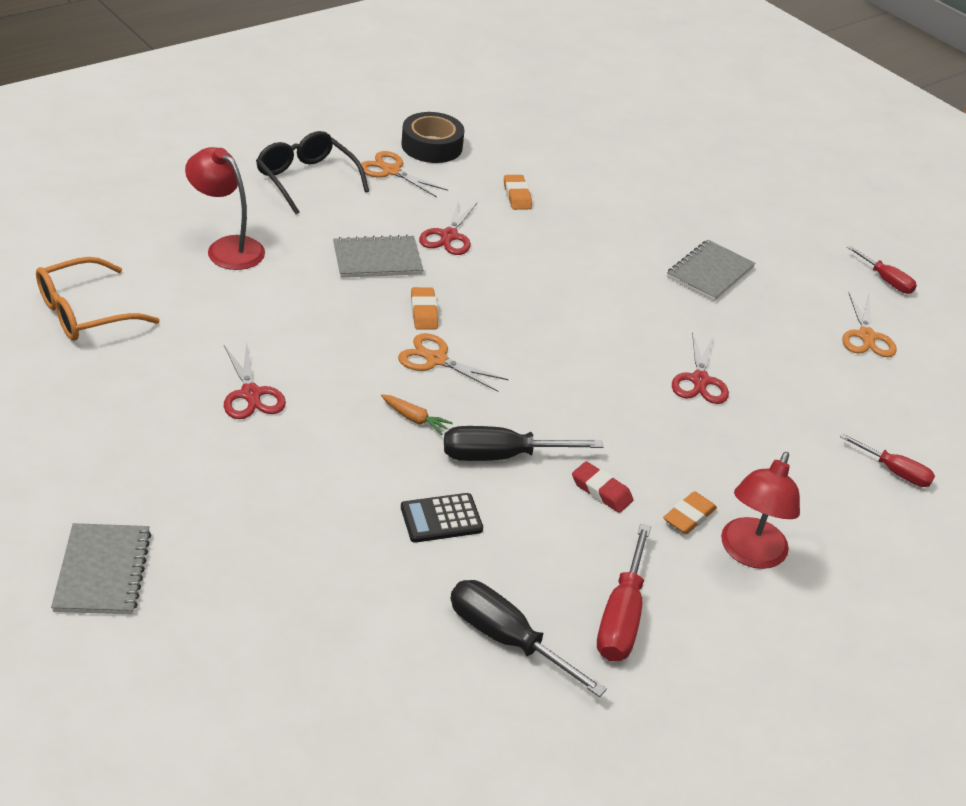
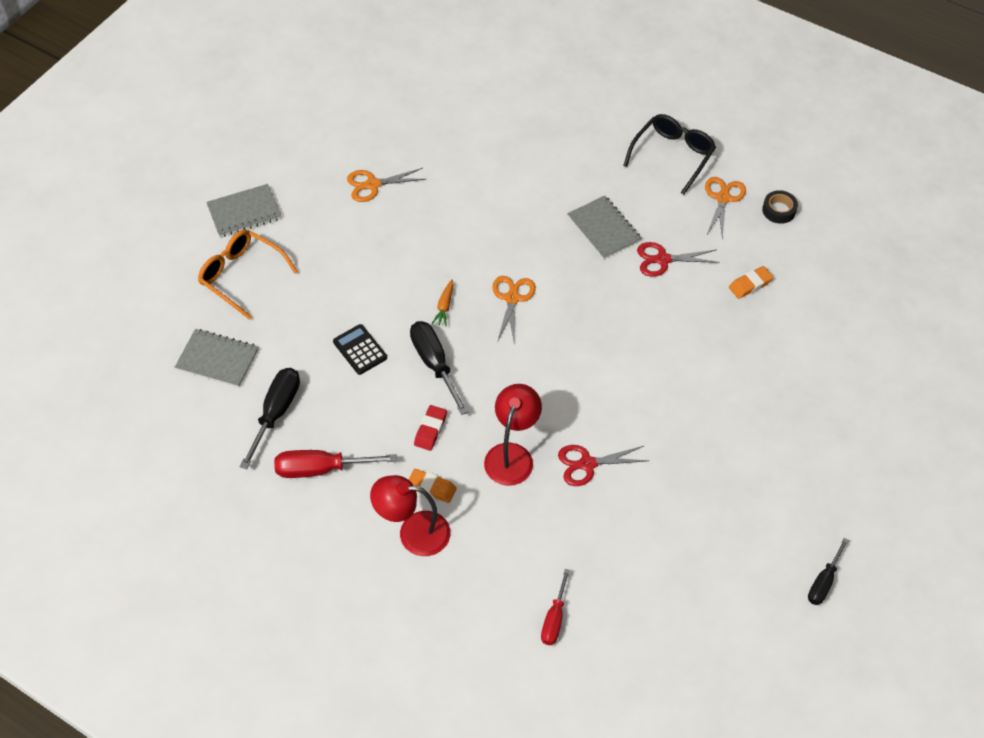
camera: 75 degrees right, 15 degrees up
(84, 313) = (448, 110): orange glasses -> orange glasses (241, 275)
(227, 248) = (560, 147): red lamp -> red lamp (512, 455)
(251, 394) = (420, 217): red scissors -> none
(424, 312) = (560, 275): orange eraser -> none
(432, 146) = (779, 210): black tape -> black tape, size x0.62
(710, 273) = (737, 442): grey notebook -> grey notebook (217, 359)
(866, 336) = (724, 576): orange scissors -> orange scissors (373, 185)
(885, 280) = (823, 582): red screwdriver -> black screwdriver

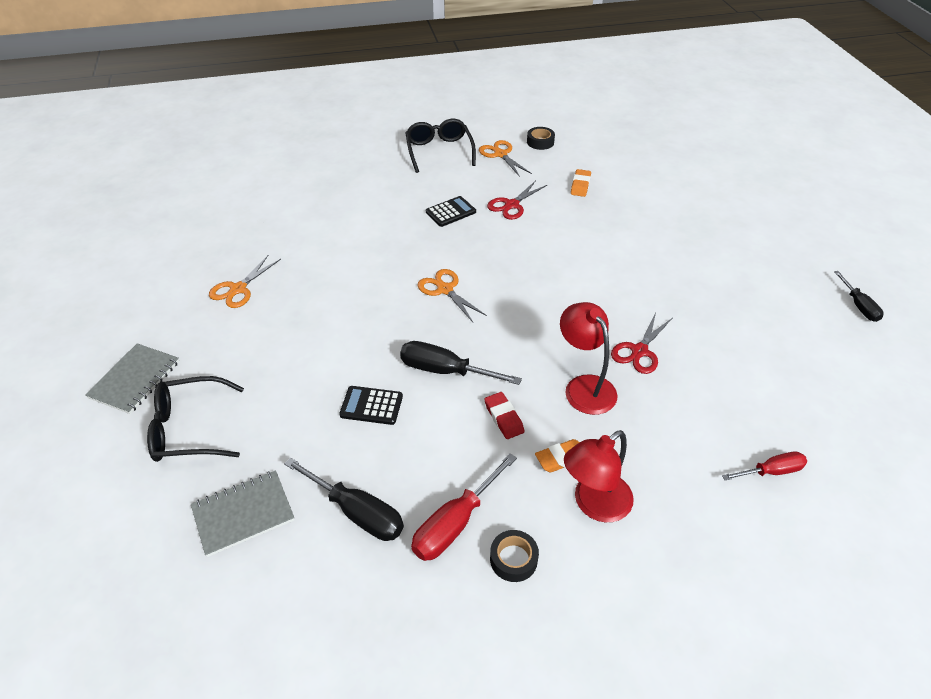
camera: 45 degrees left, 10 degrees down
(241, 275) = (189, 429): orange glasses -> black glasses
(276, 413) = (357, 512): black screwdriver -> black screwdriver turned 150 degrees clockwise
(327, 519) = (513, 559): none -> black tape
(444, 306) = (401, 328): orange carrot -> none
(554, 619) = (771, 471): red screwdriver -> red screwdriver turned 75 degrees counterclockwise
(603, 229) = (450, 212): grey notebook -> black calculator

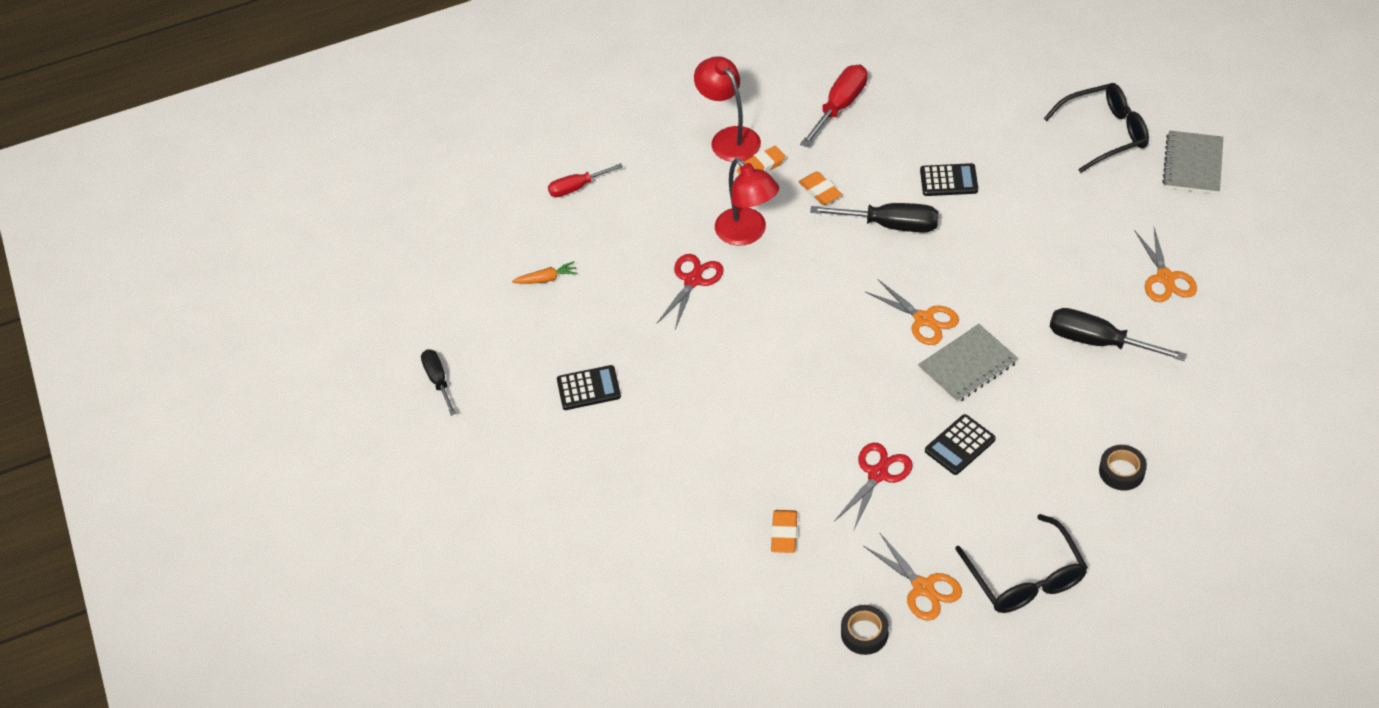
camera: 175 degrees right, 5 degrees up
(238, 289) = (1165, 278): orange scissors -> orange scissors turned 150 degrees clockwise
(243, 514) = (1012, 84): grey notebook -> grey notebook (967, 365)
(357, 512) = (921, 100): black screwdriver -> black screwdriver (1098, 342)
(504, 418) = (820, 191): red eraser -> orange eraser
(513, 559) = (788, 93): black tape -> black tape (1121, 471)
(594, 504) = (729, 138): red lamp -> red lamp turned 75 degrees counterclockwise
(726, 282) = (588, 388): none -> black calculator
(782, 375) = (547, 279): none -> orange carrot

